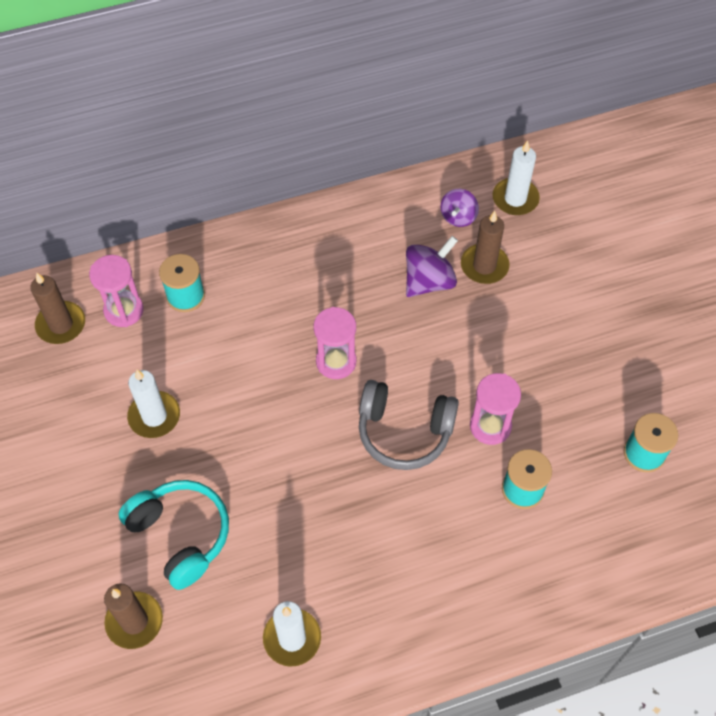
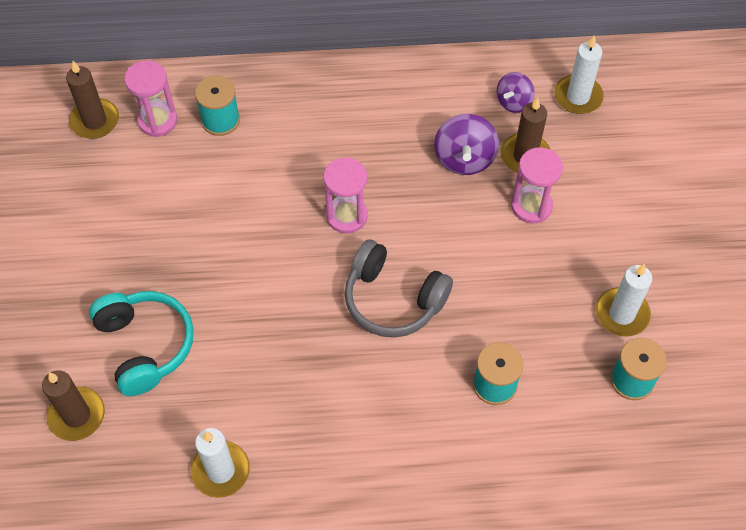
camera: 15 degrees right, 0 degrees up
(154, 416) = (155, 227): white candle -> white candle (622, 314)
(429, 281) = (464, 159): purple spinning top -> purple spinning top turned 120 degrees clockwise
(490, 426) = (481, 315): pink hourglass -> pink hourglass (531, 206)

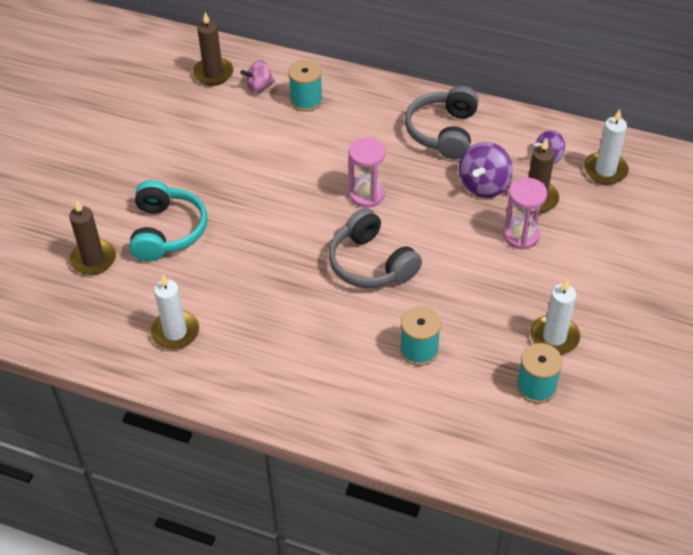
camera: 25 degrees right, 10 degrees down
(157, 121) = (259, 87): pink hourglass -> pink spinning top
(390, 108) = (443, 132): none -> grey headphones

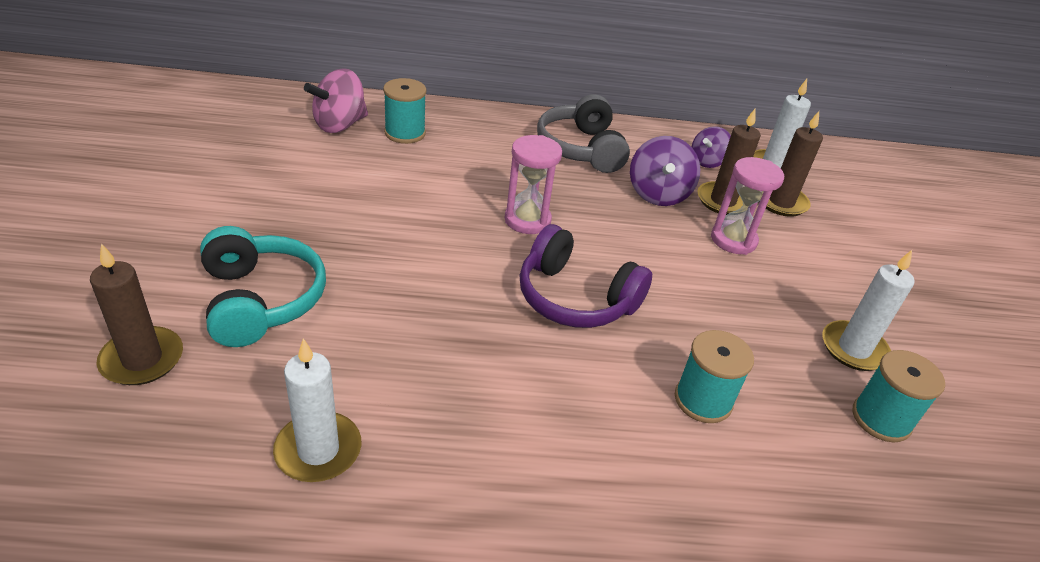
camera: 25 degrees left, 10 degrees down
(213, 73) = (274, 116): brown candle -> brown candle (781, 202)
(259, 87) = (339, 125): pink spinning top -> pink spinning top, size x1.52
(371, 263) = (575, 298): grey headphones -> purple headphones

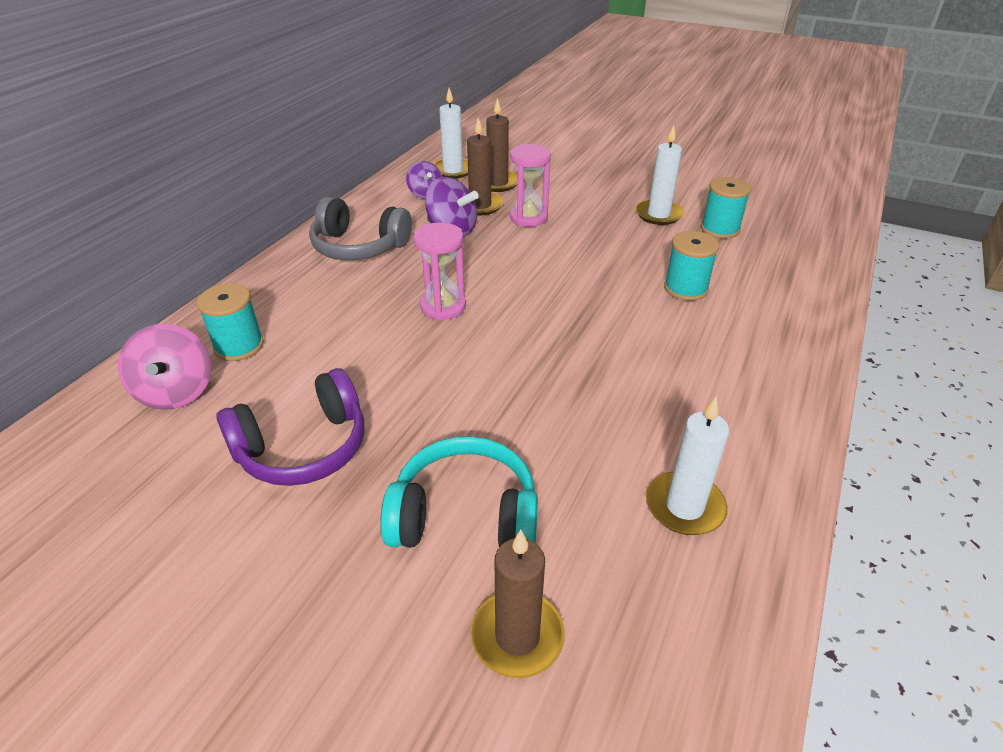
camera: 60 degrees left, 0 degrees up
(575, 298) = (557, 311): purple headphones -> purple headphones (303, 447)

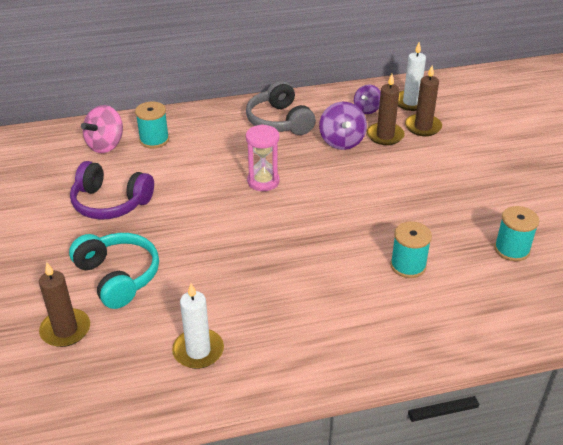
camera: 50 degrees right, 0 degrees up
(528, 218) = (399, 161): pink hourglass -> none
(658, 214) = (488, 212): white candle -> none

